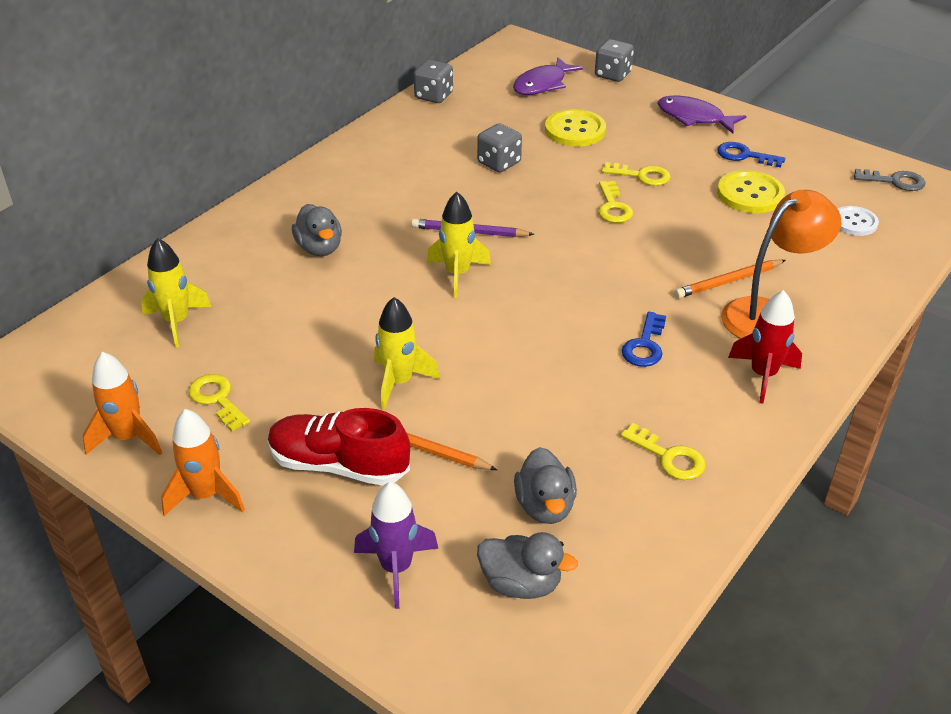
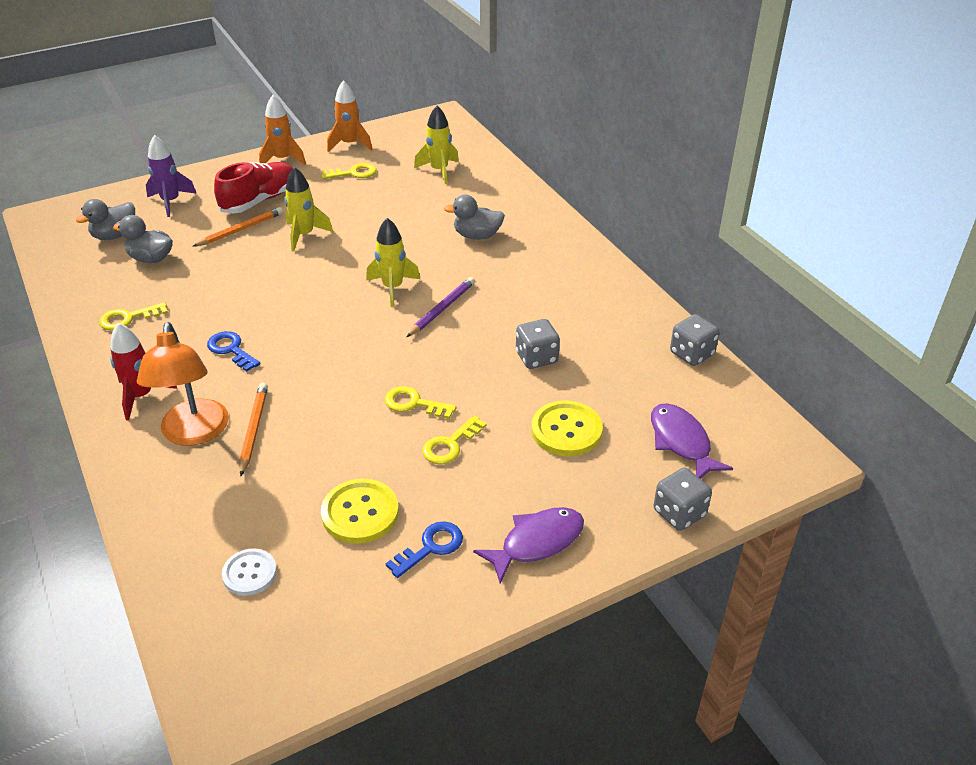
camera: 115 degrees right, 0 degrees up
(894, 181) = (283, 665): grey key -> none

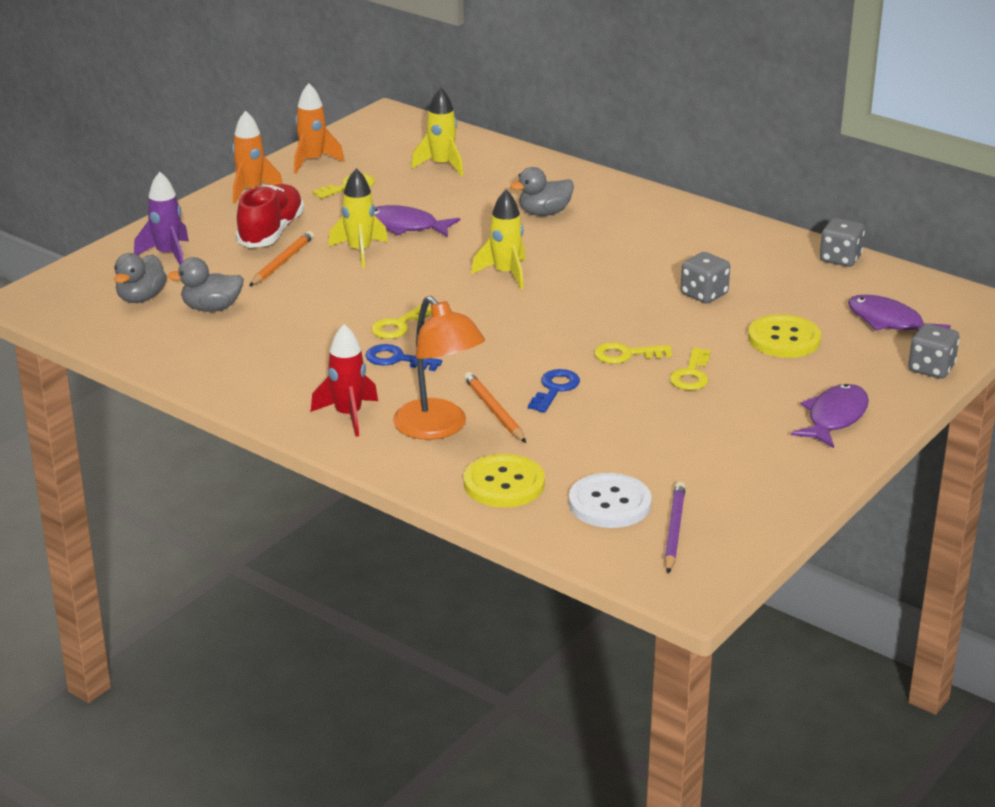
camera: 25 degrees left, 10 degrees down
(128, 318) = (252, 361): yellow key -> yellow key (398, 326)
(249, 573) = (609, 503): white button -> white button, size x1.53
(359, 220) = (405, 226): none -> purple fish
(360, 513) = (662, 440): yellow button -> yellow button (504, 484)
(431, 547) = (749, 444): blue key -> blue key (555, 389)
(442, 309) = (574, 279): purple pencil -> purple pencil (674, 530)

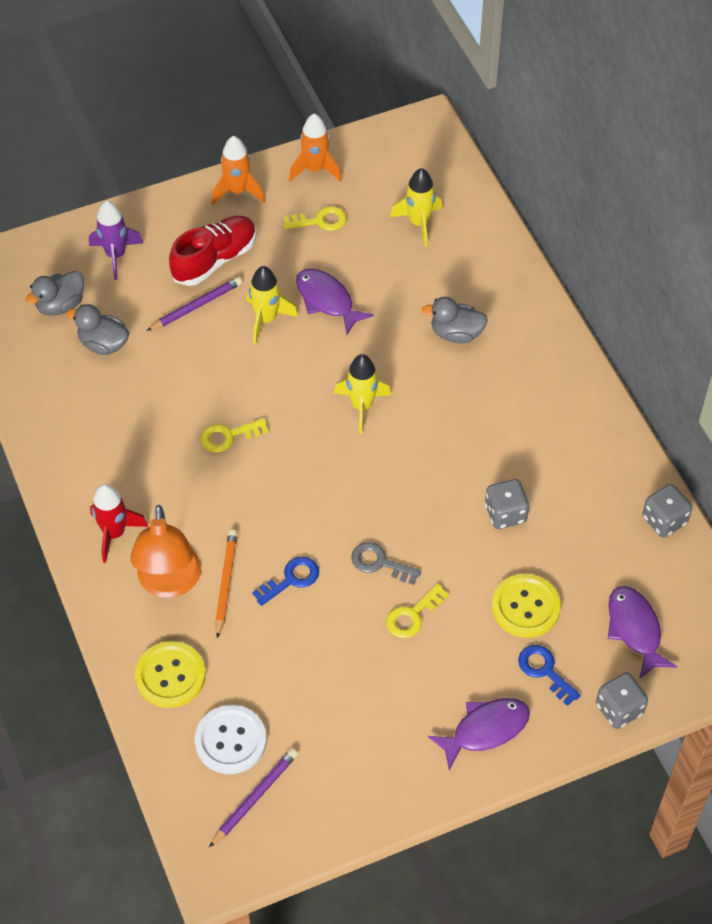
camera: 30 degrees right, 25 degrees up
(283, 262) = (197, 306): orange pencil -> purple pencil
(397, 359) = (197, 480): blue key -> blue key (544, 671)
(626, 354) = (380, 563): yellow key -> grey key

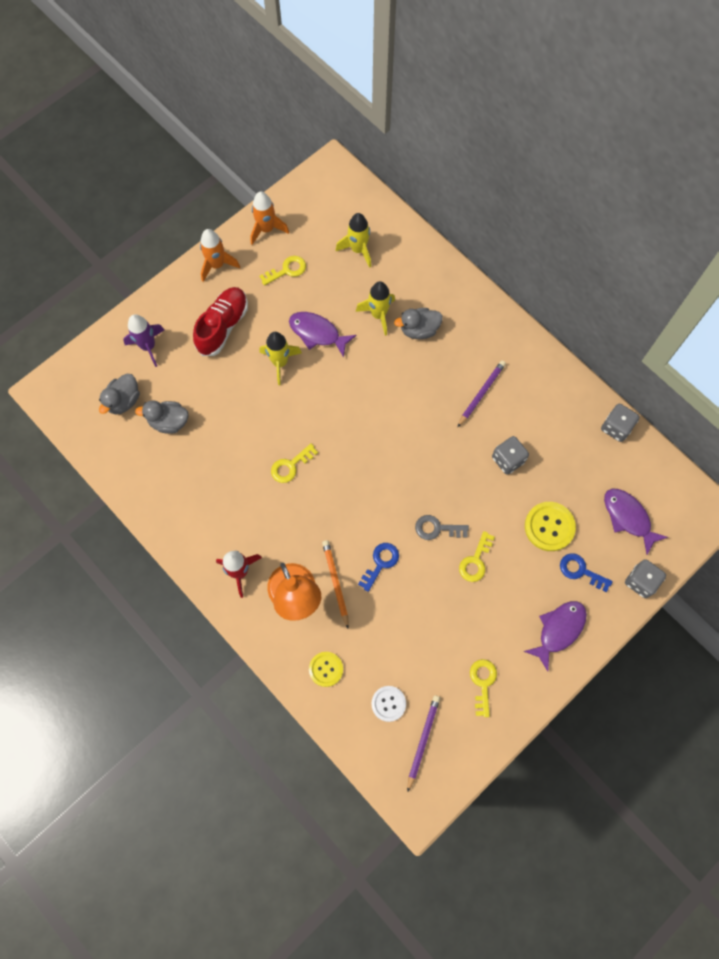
camera: 20 degrees left, 15 degrees up
(170, 676) = (326, 669): yellow button -> yellow button, size x0.65
(197, 306) = (225, 368): purple pencil -> purple pencil (481, 393)
(230, 741) = (388, 703): white button -> white button, size x0.65
(360, 757) = (483, 683): none -> yellow key
(362, 406) = (376, 409): yellow rocket -> yellow rocket (378, 315)

